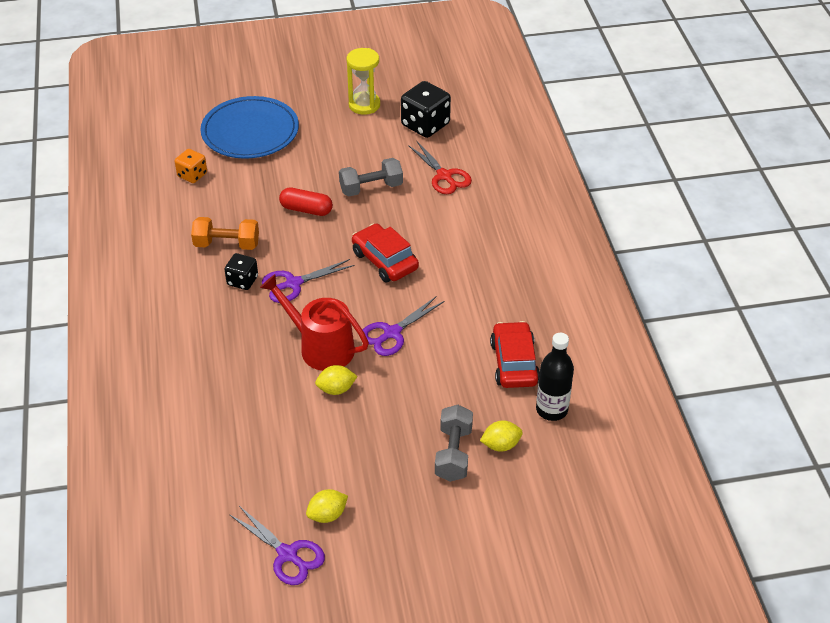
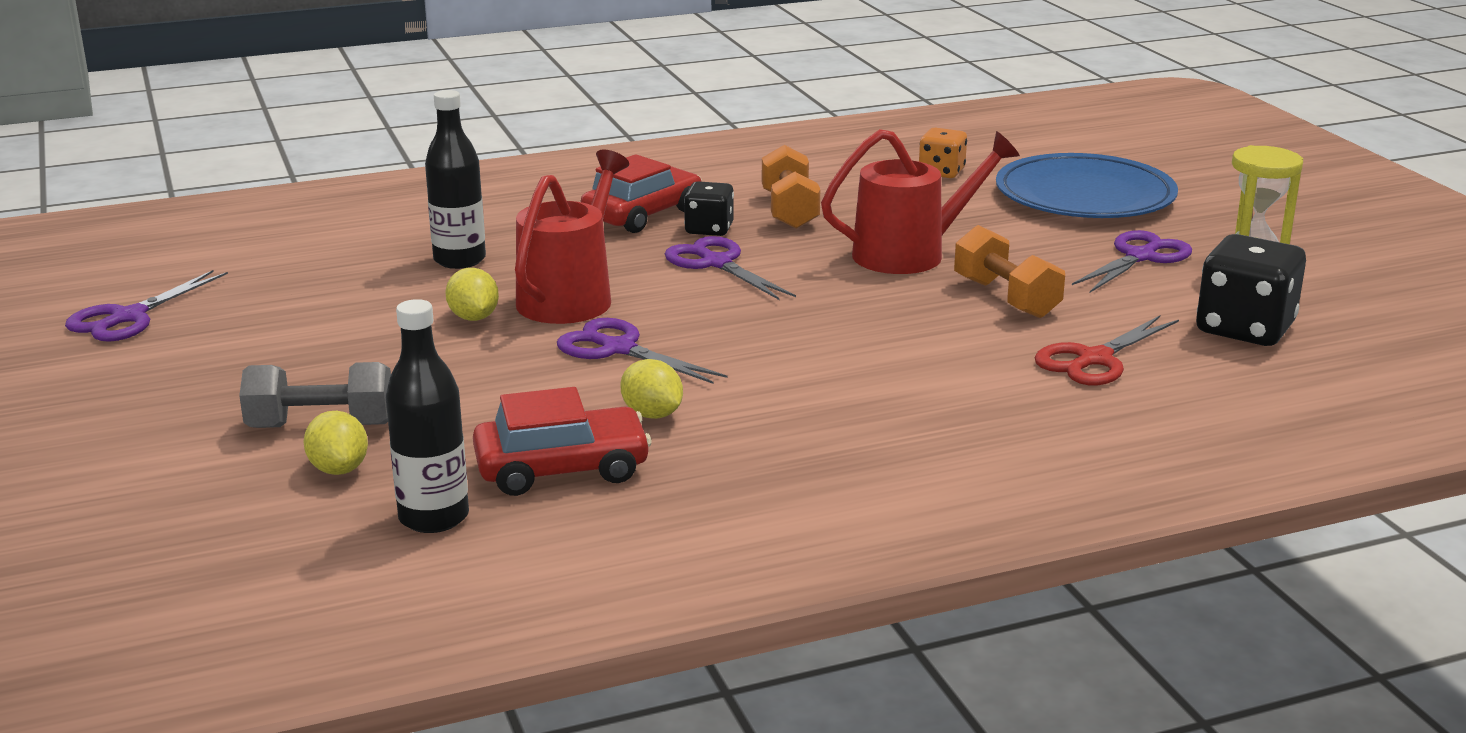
camera: 80 degrees right, 20 degrees down
(250, 393) = (459, 260): none -> black bottle
(306, 209) = (909, 254): red capsule -> red watering can
(327, 515) = (199, 337): yellow lemon -> yellow lemon (652, 414)
(337, 134) = (1140, 257): none -> purple scissors
(371, 188) = (1006, 298): grey dumbbell -> orange dumbbell
(384, 261) = (808, 327): red car -> red car (642, 214)

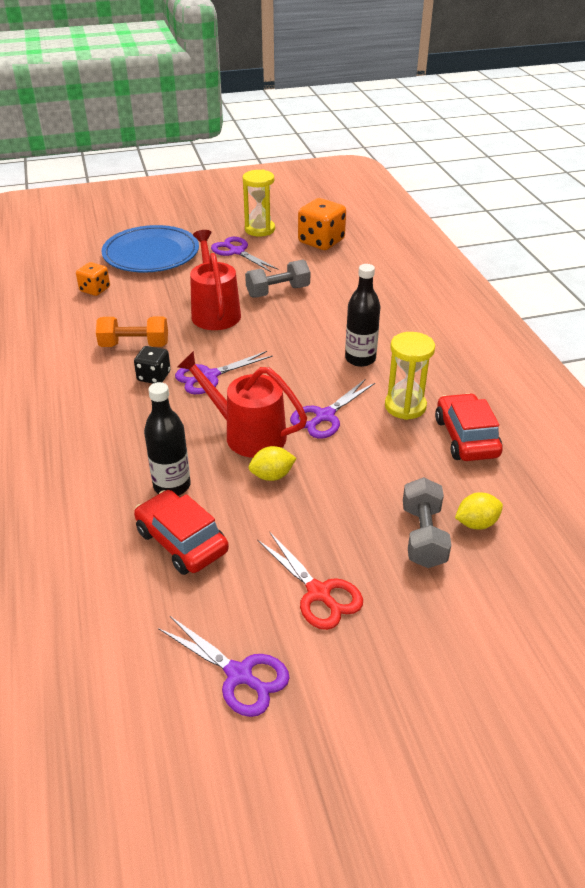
camera: 85 degrees left, 15 degrees up
(434, 517) = (522, 482): black bottle -> black bottle (360, 359)
(642, 214) = (117, 402): red car -> red car (182, 541)
(652, 414) = (405, 406): yellow lemon -> yellow hourglass
(1006, 298) = (278, 291): orange dumbbell -> grey dumbbell
(1094, 359) = (349, 279): red scissors -> red scissors (319, 593)
(1244, 329) = (321, 241): black dice -> orange dice

